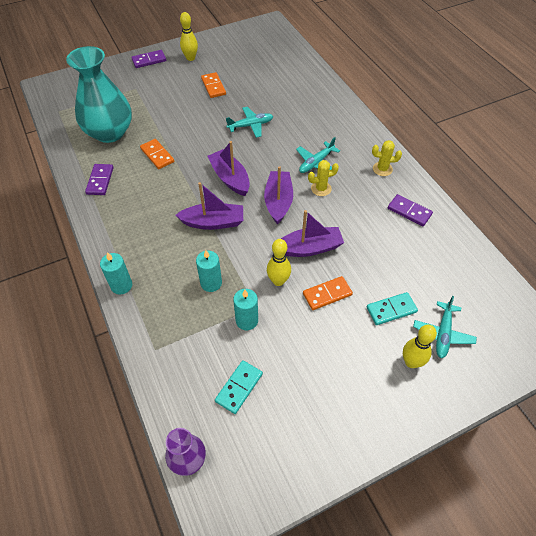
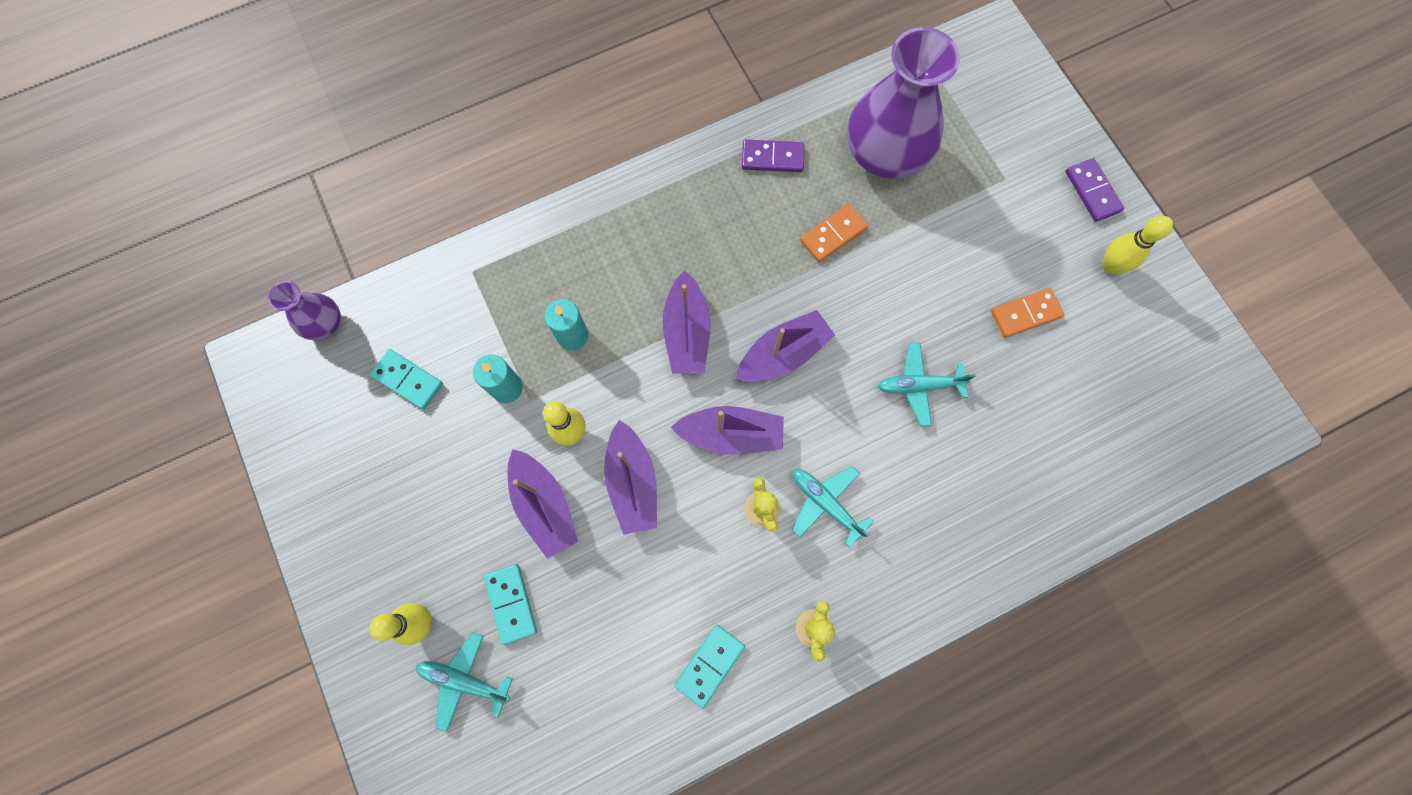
camera: 90 degrees right, 20 degrees up
(109, 132) = (884, 154): turquoise vase -> purple vase
(121, 285) = (574, 217): turquoise candle -> none
(251, 125) = (918, 386): turquoise plane -> turquoise plane turned 105 degrees clockwise
(327, 294) = (544, 505): orange domino -> purple boat
(409, 211) = (710, 665): purple domino -> turquoise domino

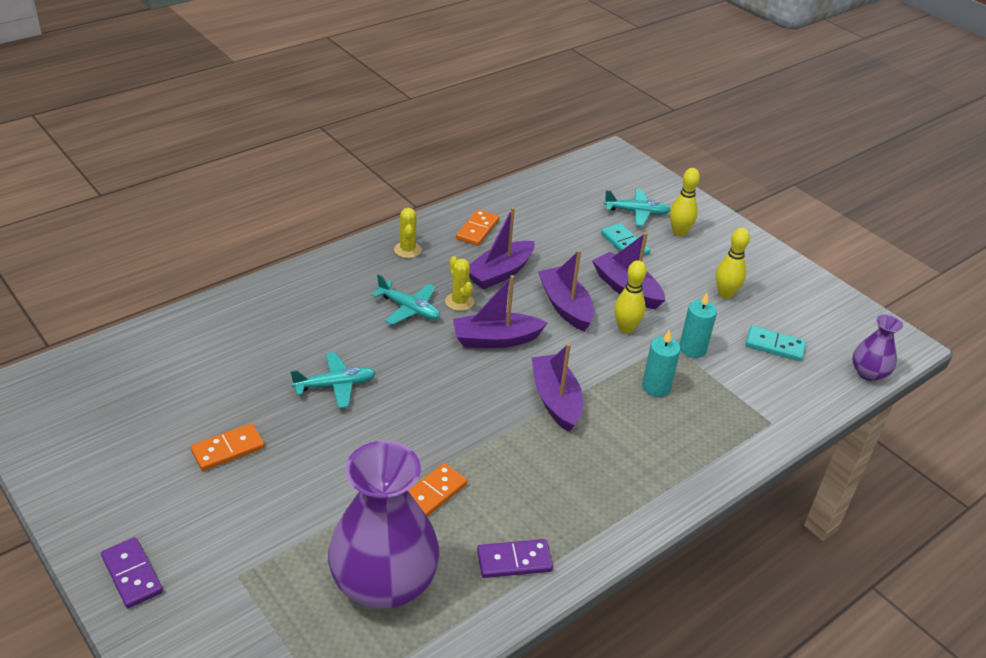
camera: 165 degrees right, 35 degrees down
(710, 665) = (477, 230): turquoise domino -> orange domino
(783, 354) = (463, 394): purple boat -> purple boat (500, 273)
(1110, 266) = (127, 501): yellow bowling pin -> yellow bowling pin (725, 294)

